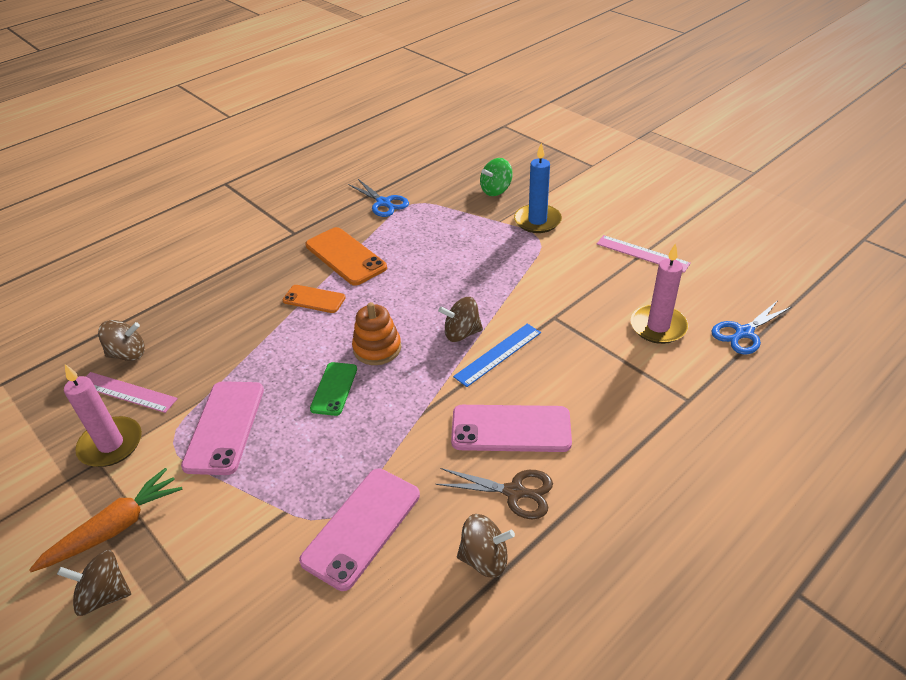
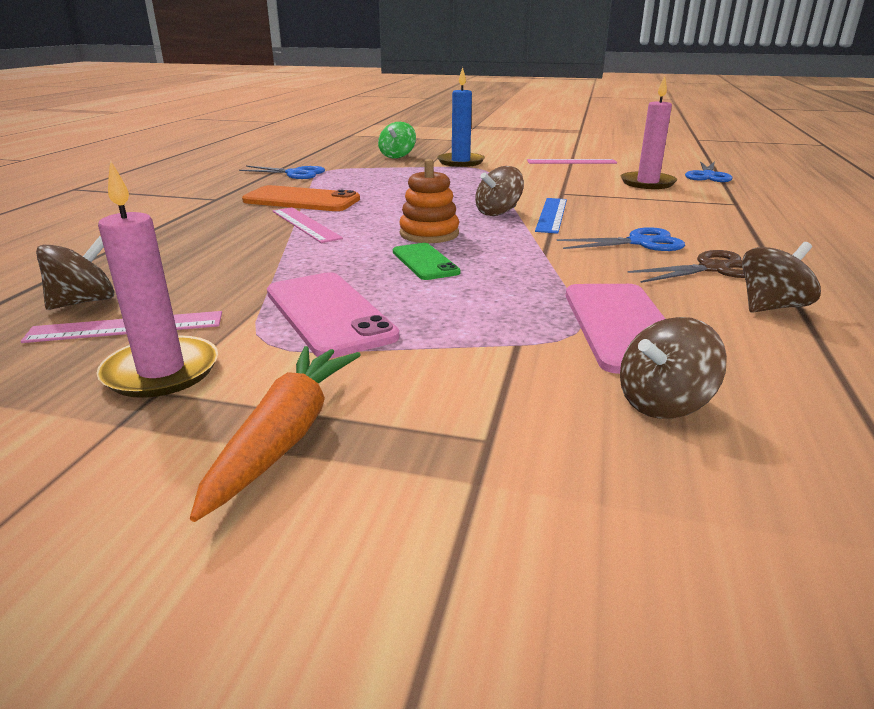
camera: 35 degrees left, 15 degrees down
(104, 595) = (371, 505): brown spinning top -> brown spinning top (663, 403)
(314, 299) = (305, 224): orange phone -> pink ruler
(511, 429) = (640, 242): pink phone -> blue scissors

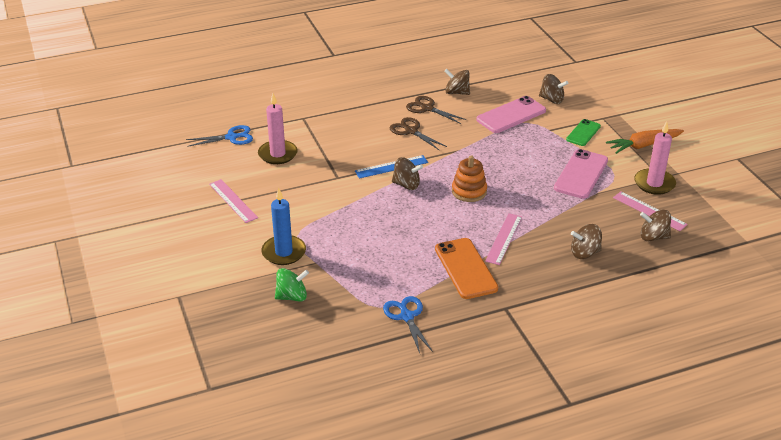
camera: 125 degrees left, 10 degrees up
(182, 250) = (584, 253): none -> brown spinning top
(425, 262) = (506, 176): green phone -> green phone (583, 133)
(640, 242) = (411, 131): blue scissors -> brown scissors

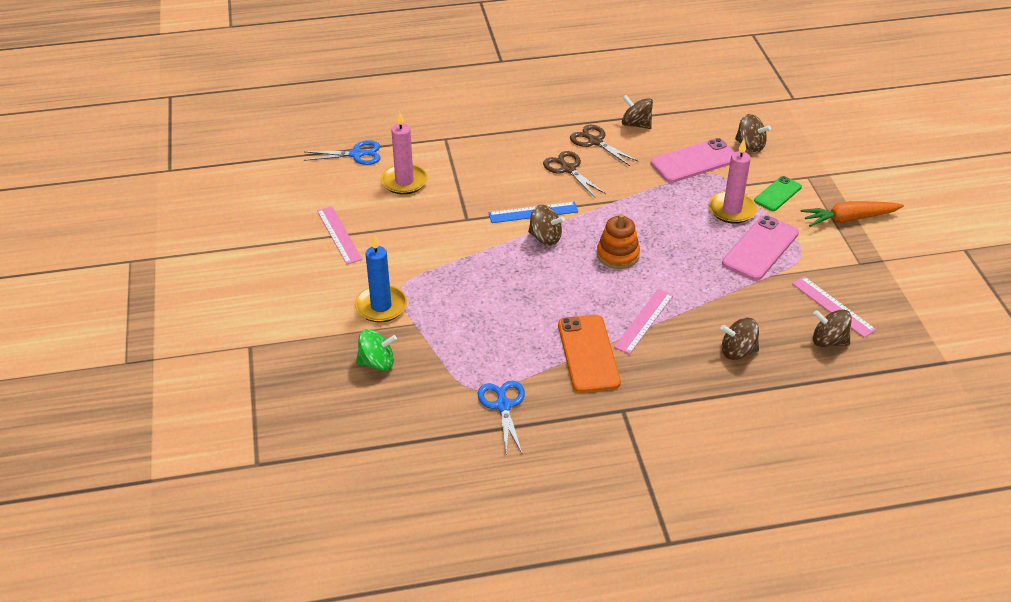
camera: 10 degrees right, 5 degrees up
(654, 183) = (849, 271): pink candle -> pink candle (732, 210)

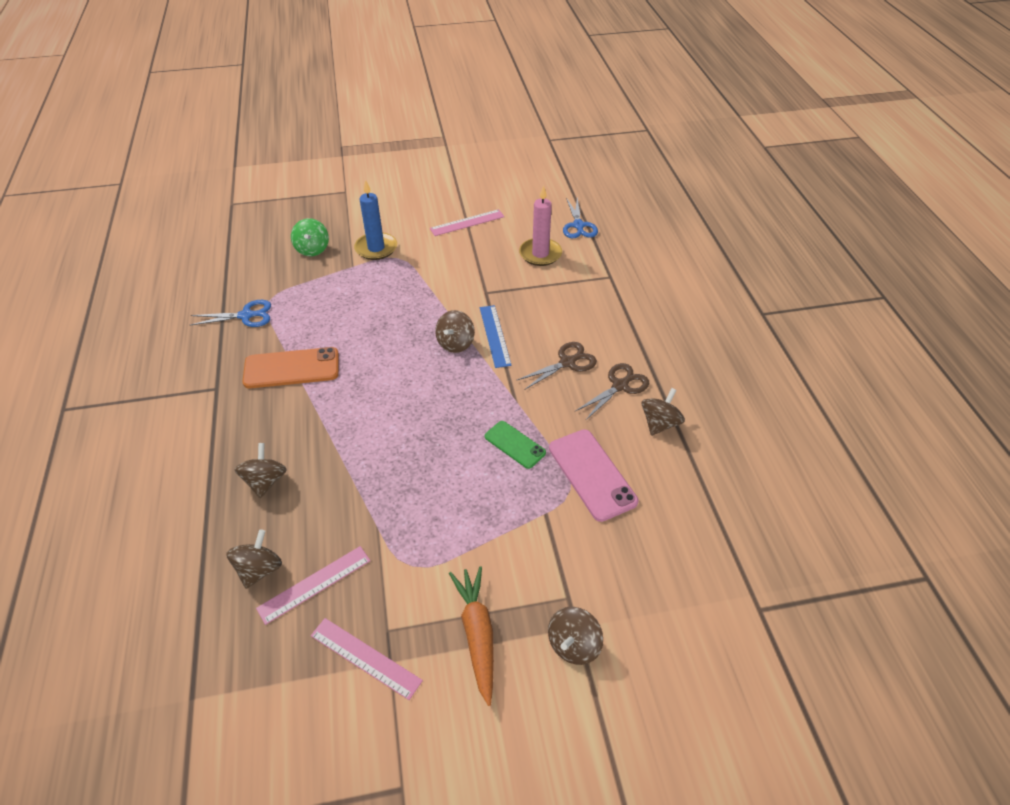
camera: 90 degrees right, 5 degrees up
(618, 255) = (425, 395): orange stacking toy -> none
(644, 321) = (326, 410): pink ruler -> pink ruler (365, 657)
(732, 210) = (497, 502): pink candle -> none
(750, 145) = (632, 538): brown spinning top -> brown spinning top (573, 645)
(760, 248) = (426, 523): pink phone -> none
(777, 194) = (529, 556): green phone -> green phone (515, 444)

